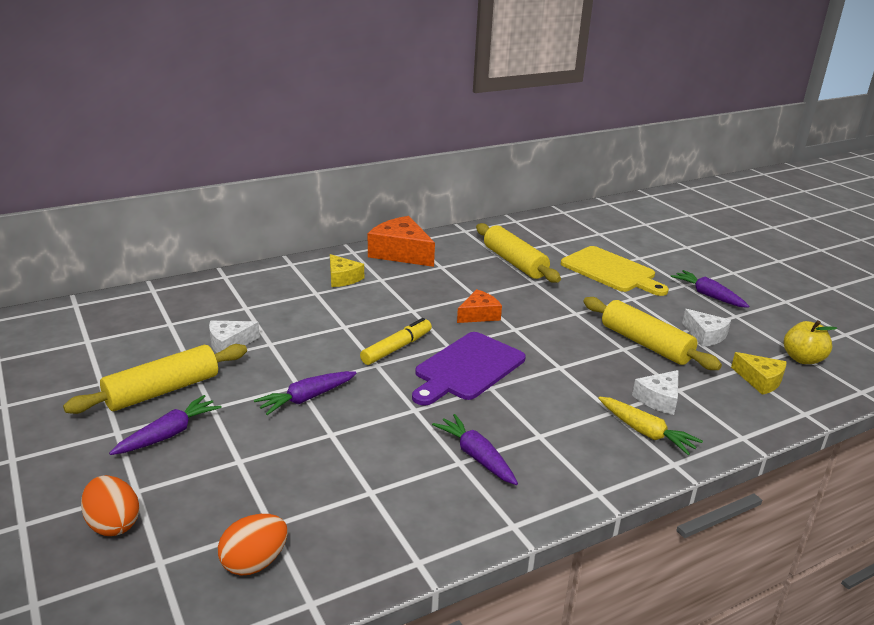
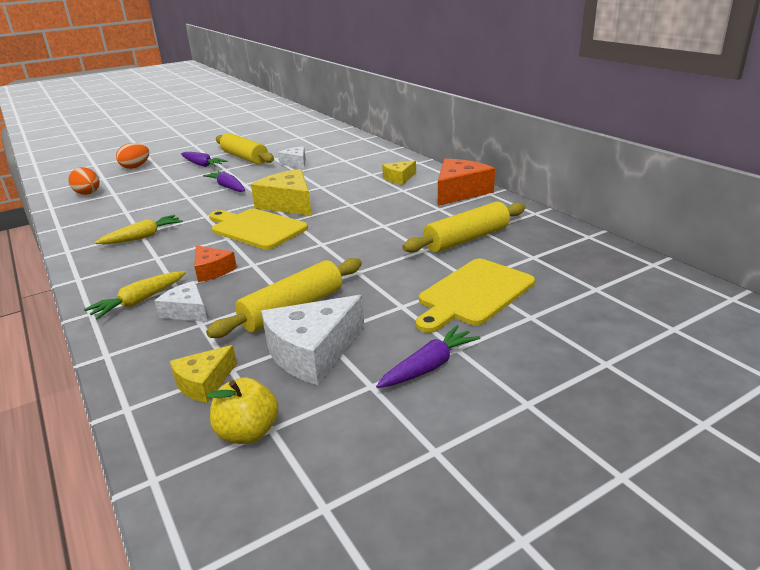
camera: 90 degrees right, 0 degrees up
(396, 348) = (288, 204): yellow marker -> yellow cheese
(467, 368) = (256, 228): purple cutting board -> yellow cutting board
(476, 457) = (142, 237): purple carrot -> yellow carrot
(479, 315) = (345, 228): orange cheese -> orange cheese (212, 270)
(705, 335) = (313, 352): white cheese -> white cheese, size x1.74

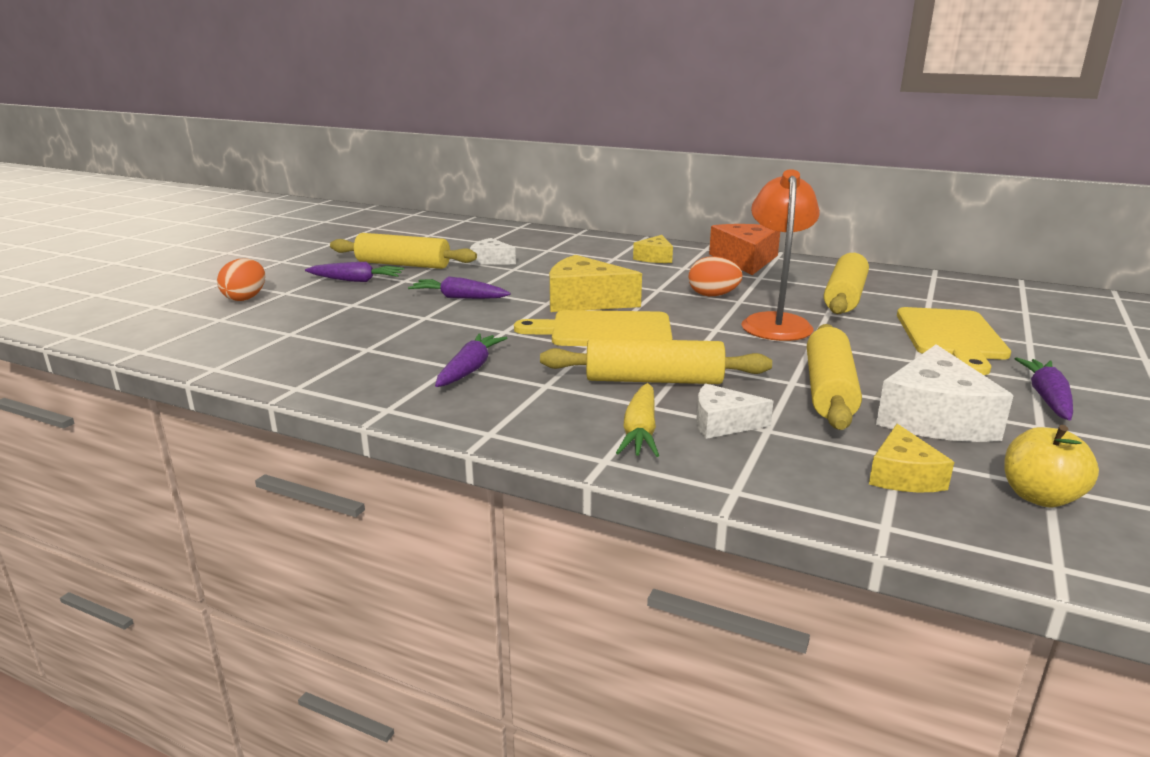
camera: 35 degrees left, 5 degrees down
(88, 194) = (243, 341): orange egg -> orange egg (713, 295)
(142, 237) = (470, 369): yellow carrot -> purple carrot
(212, 270) = (653, 380): orange cheese -> yellow rolling pin
(370, 248) = (775, 322): none -> orange lamp

